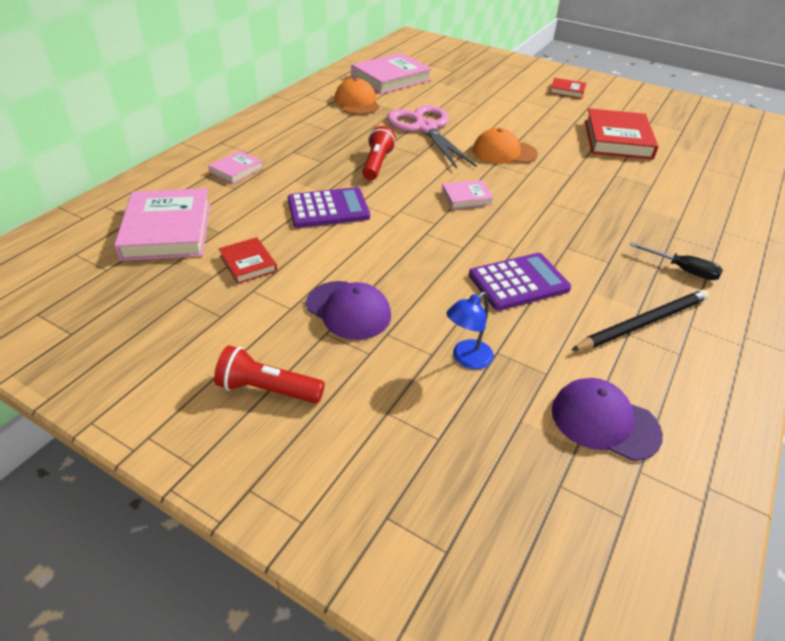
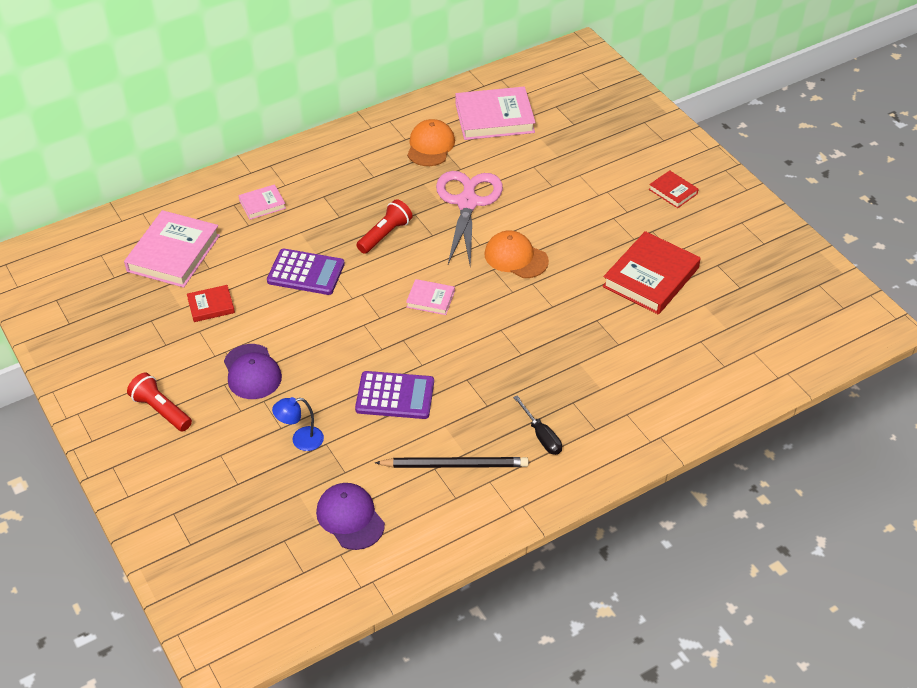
camera: 30 degrees right, 5 degrees up
(248, 263) = (211, 306): red book -> red book turned 75 degrees clockwise

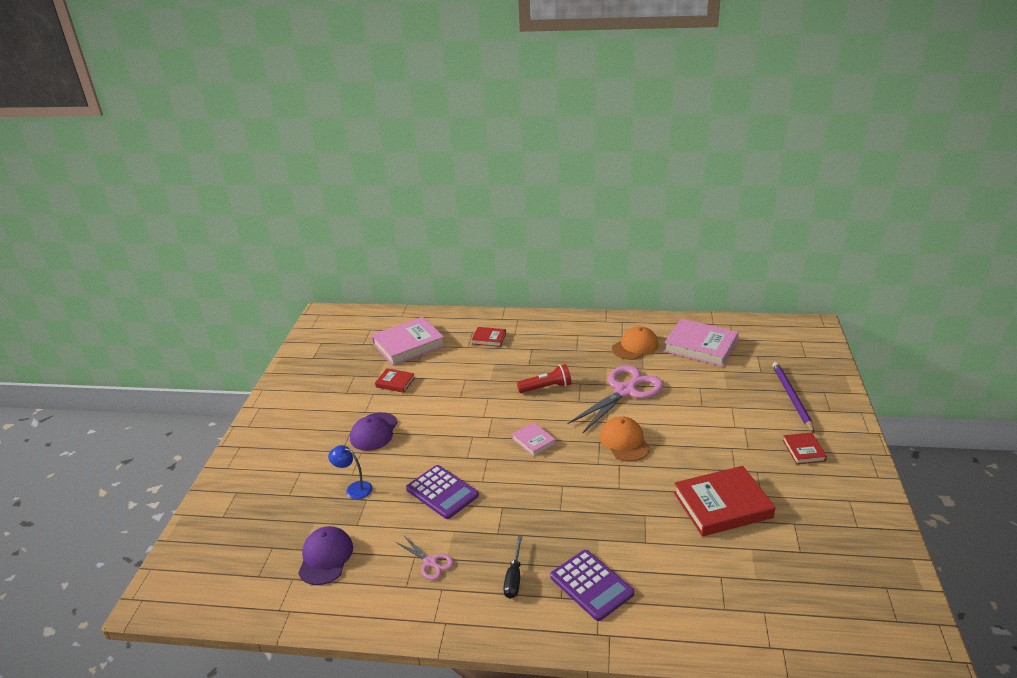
camera: 40 degrees right, 15 degrees down
(161, 410) = (301, 428): red flashlight -> none
(262, 204) = (489, 339): pink book -> red book
(306, 273) = (471, 388): purple calculator -> purple calculator (591, 585)
(455, 465) = (430, 562): black pencil -> pink scissors
(622, 140) = (791, 397): none -> purple pencil

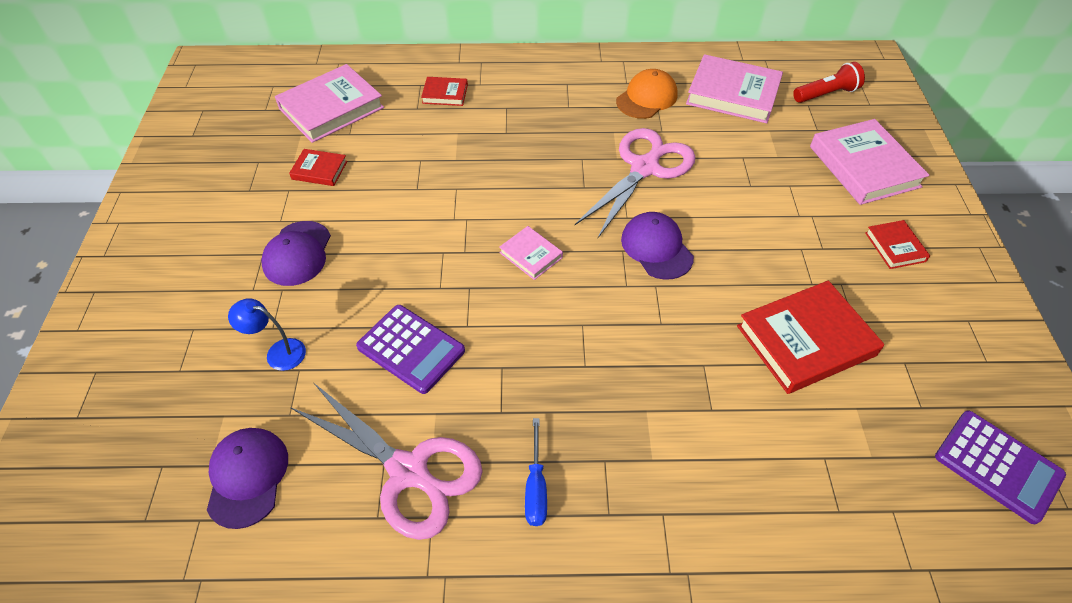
camera: 10 degrees left, 20 degrees up
(430, 562) = (409, 472): pink scissors -> pink scissors, size x2.12
(514, 578) = (536, 487): black screwdriver -> blue screwdriver
(546, 387) = (536, 167): red flashlight -> red flashlight (826, 94)
(591, 585) = (648, 489): purple calculator -> purple calculator (997, 466)
(624, 442) = (656, 248): orange cap -> purple cap
(791, 397) = (864, 166): purple pencil -> pink book

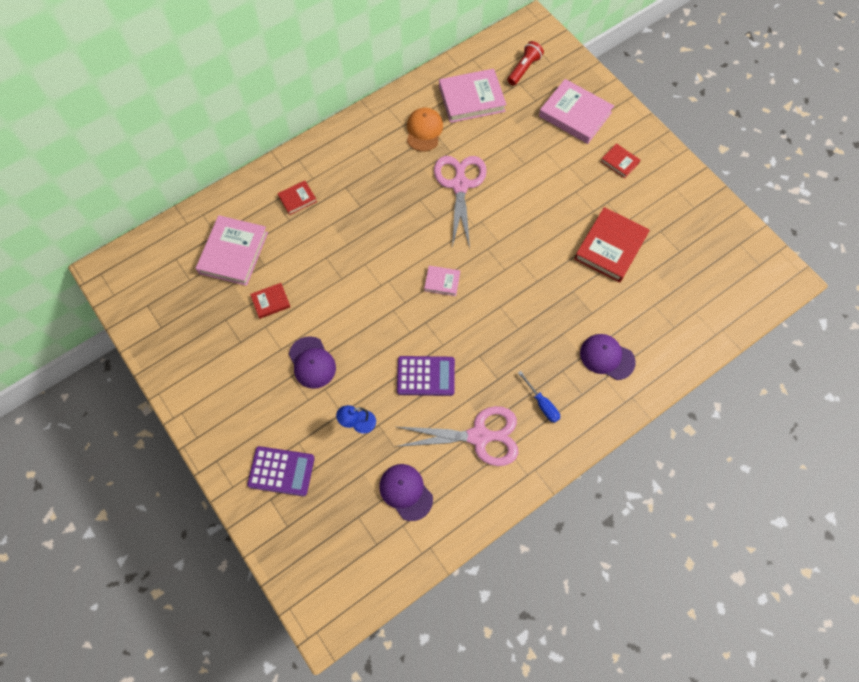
camera: 35 degrees left, 15 degrees up
(656, 248) = (504, 236): purple cap -> purple cap (607, 357)
(997, 466) = (724, 262): purple calculator -> purple calculator (281, 471)

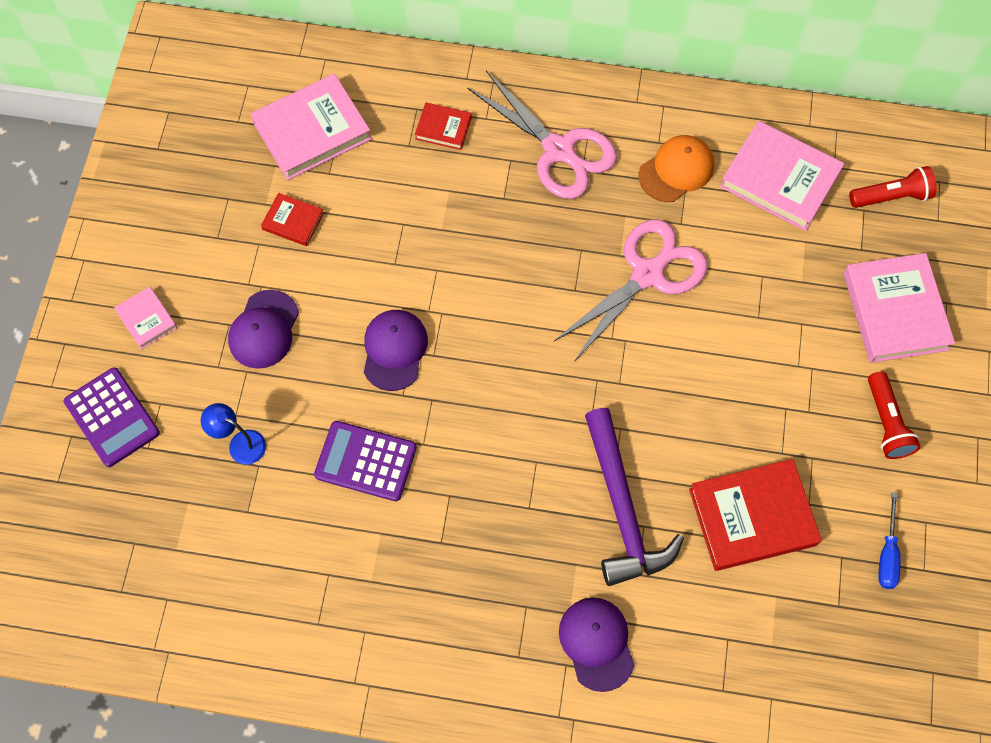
camera: 45 degrees right, 0 degrees up
(406, 492) = (208, 567): purple cap -> purple cap (394, 350)
(425, 376) = (366, 461): purple calculator -> purple calculator turned 150 degrees clockwise
(442, 282) = (501, 370): pink book -> pink book (147, 319)
(479, 436) = (350, 587): pink scissors -> pink scissors (559, 151)
(542, 404) = (459, 621): blue screwdriver -> blue screwdriver (887, 554)
(557, 292) = (622, 509): none -> purple hammer
(619, 162) = (886, 423): red book -> red flashlight

